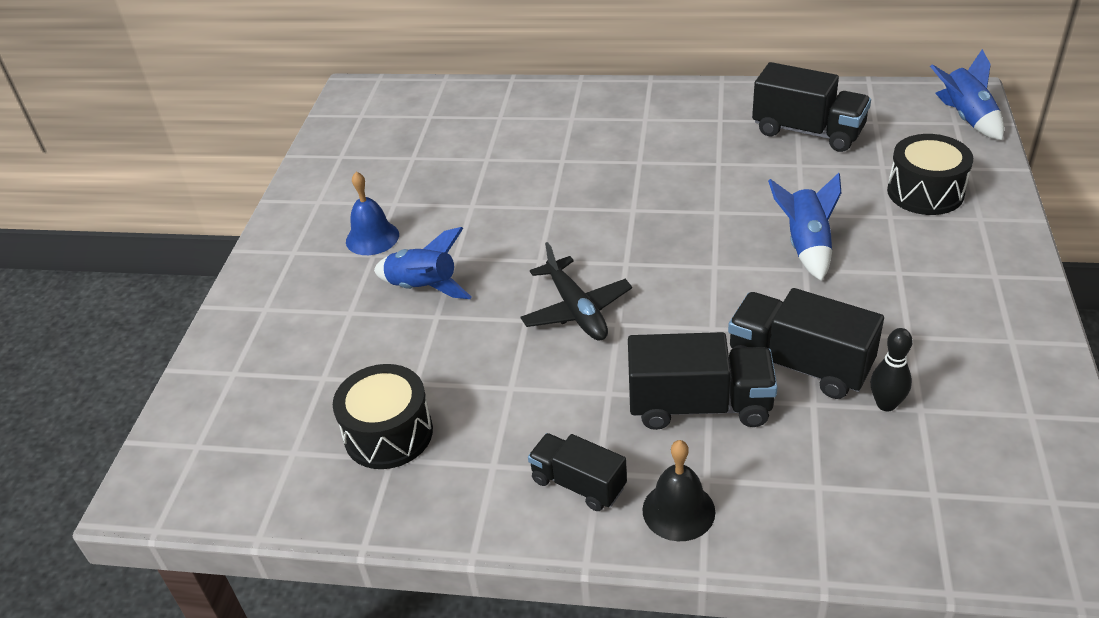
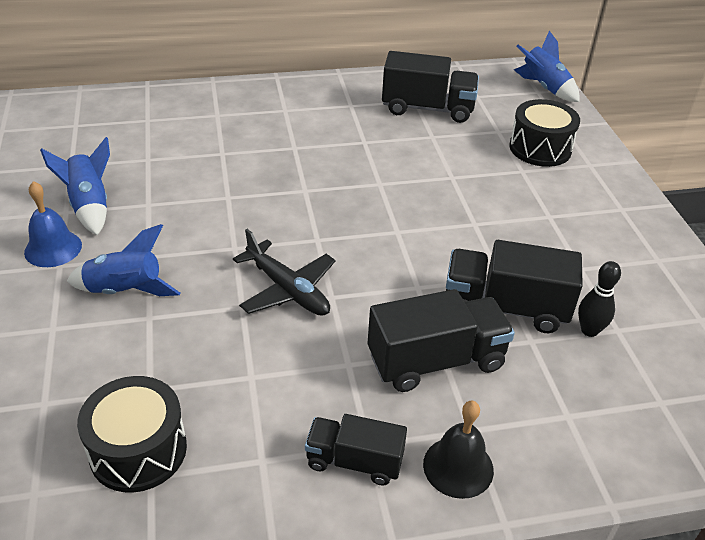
camera: 25 degrees left, 0 degrees up
(806, 246) = (467, 204): blue rocket -> blue rocket (89, 206)

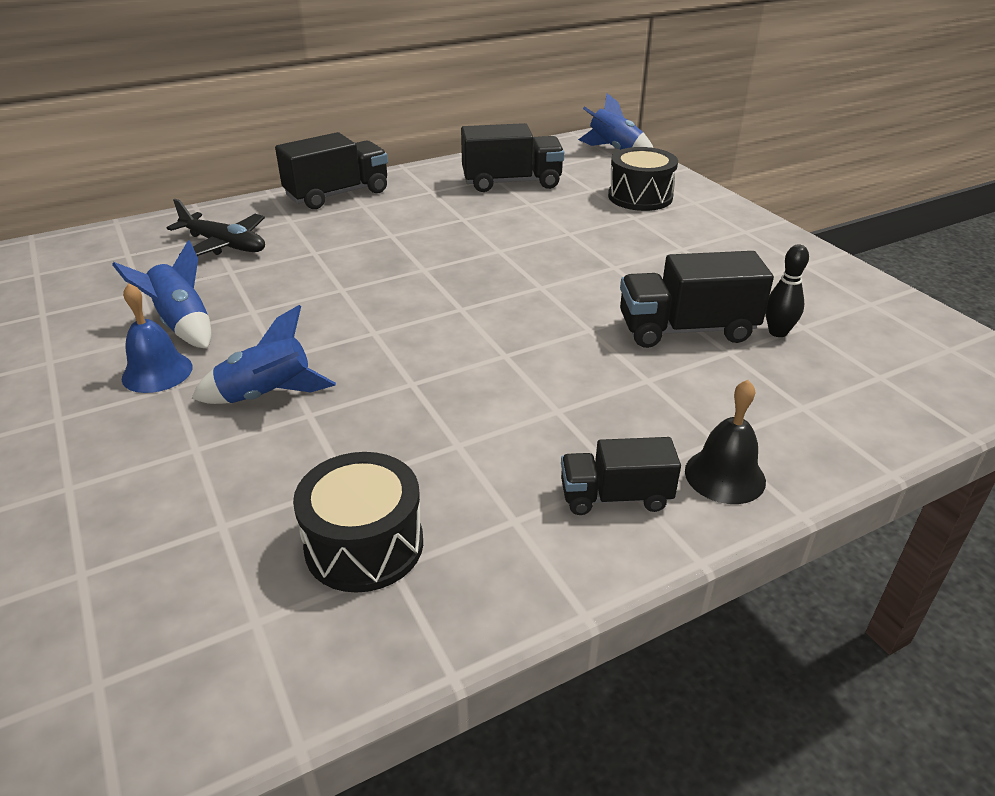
camera: 15 degrees left, 5 degrees down
(287, 289) = (453, 358): black plane -> black plane (224, 245)
(436, 361) = (646, 388): black truck -> black truck (337, 194)

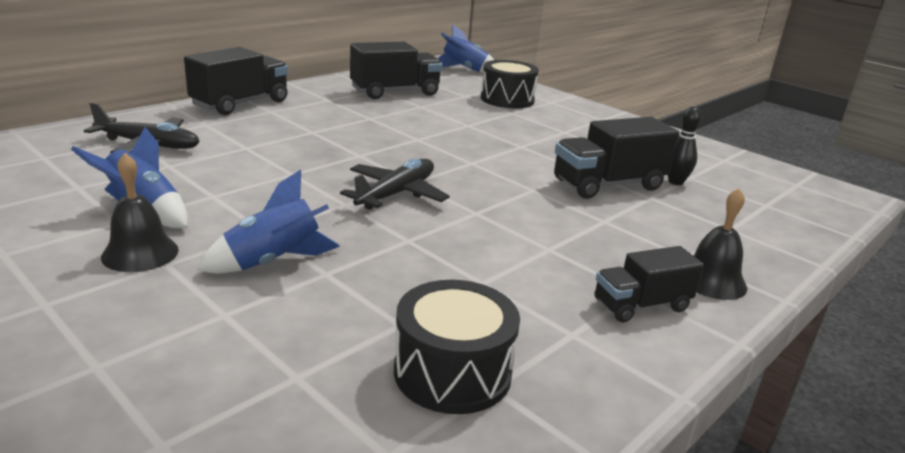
camera: 20 degrees left, 10 degrees down
(157, 372) = (140, 253): blue bell -> black bell
(432, 323) = (396, 194): none -> black plane

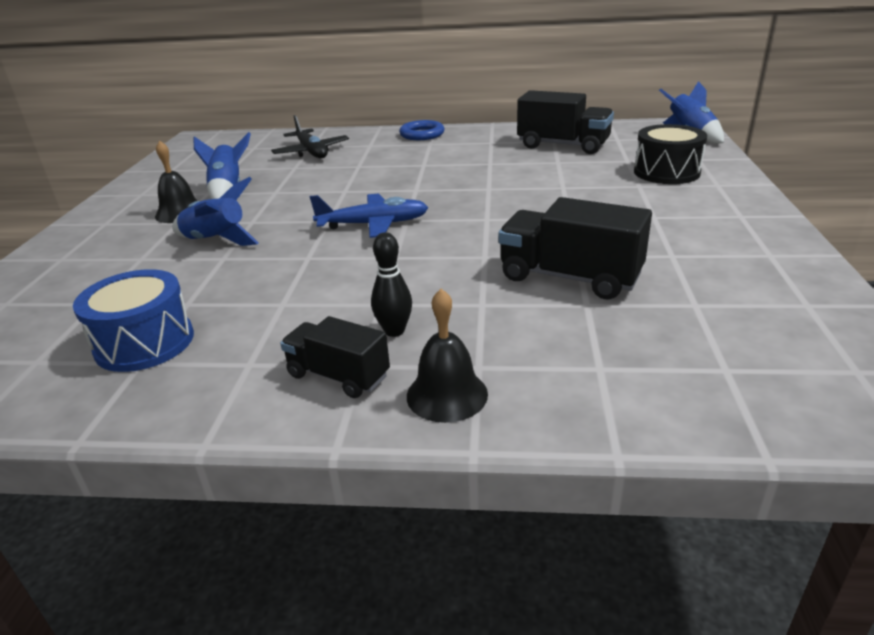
camera: 55 degrees right, 5 degrees up
(240, 104) = (422, 134): black truck -> blue ring
(396, 194) = (373, 224): black plane -> blue plane
(452, 372) = (144, 343): black drum -> blue drum
(675, 182) = (659, 302): black bowling pin -> black bowling pin (394, 331)

